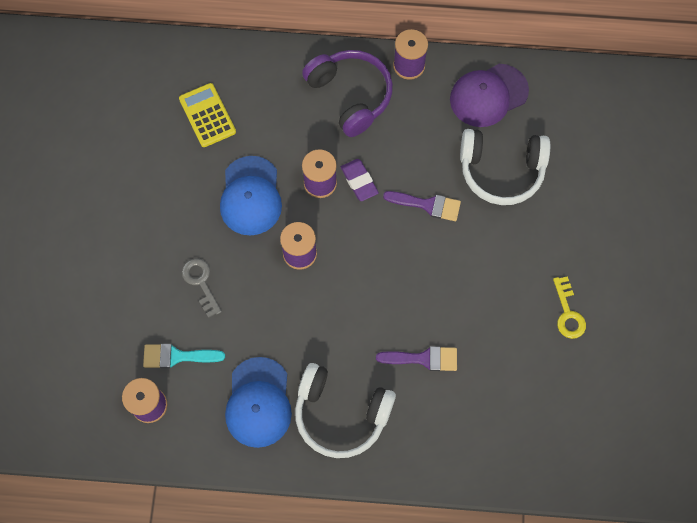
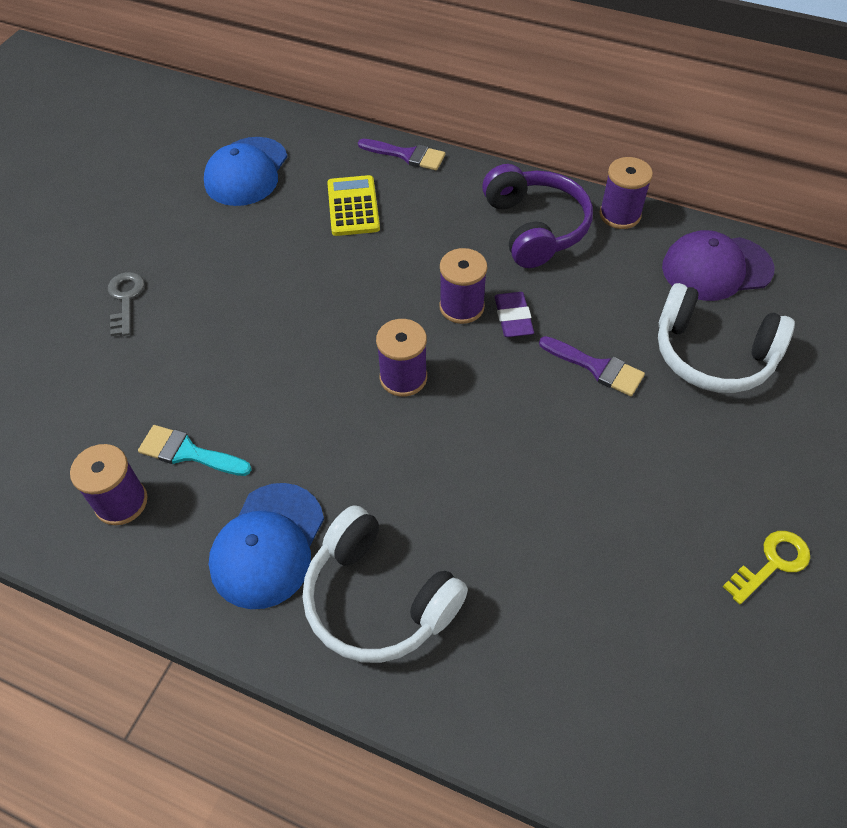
camera: 20 degrees right, 15 degrees down
(201, 282) = (261, 375): grey key -> grey key (125, 299)
(251, 196) = (368, 298): blue cap -> blue cap (246, 172)
(423, 358) = (528, 560): purple brush -> purple brush (407, 155)
(568, 313) = (772, 563): yellow key -> yellow key turned 135 degrees counterclockwise

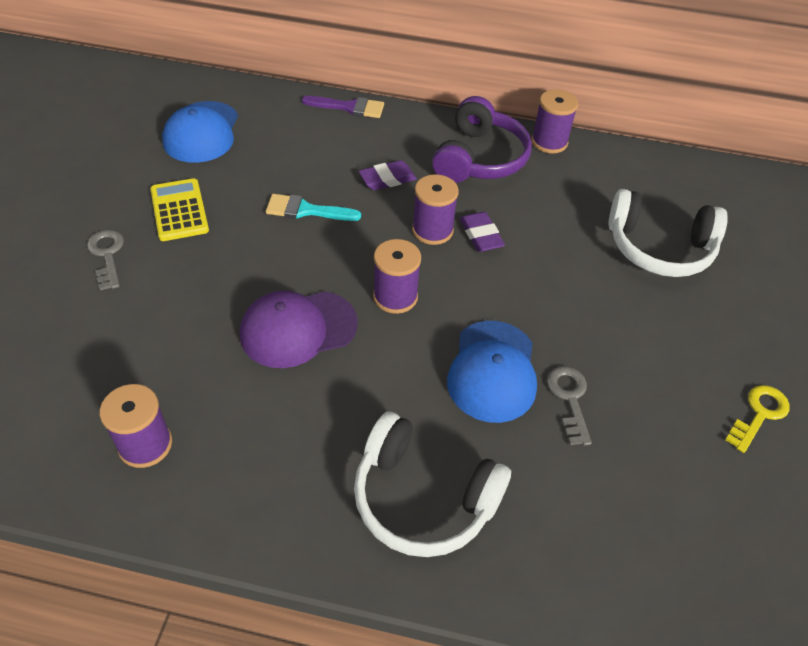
camera: 15 degrees left, 5 degrees down
(188, 453) = (203, 389): turquoise brush -> turquoise brush (306, 210)
(268, 545) = (304, 464): blue cap -> blue cap (492, 371)
(353, 206) = (310, 154): yellow calculator -> yellow calculator (179, 210)
(428, 242) = (387, 179): none -> purple eraser
(535, 227) = (479, 158): purple headphones -> purple headphones turned 45 degrees clockwise
(561, 515) = (569, 399): none -> grey key
(597, 367) = (565, 269): purple brush -> none
(716, 268) = (641, 178): purple cap -> purple cap (298, 329)

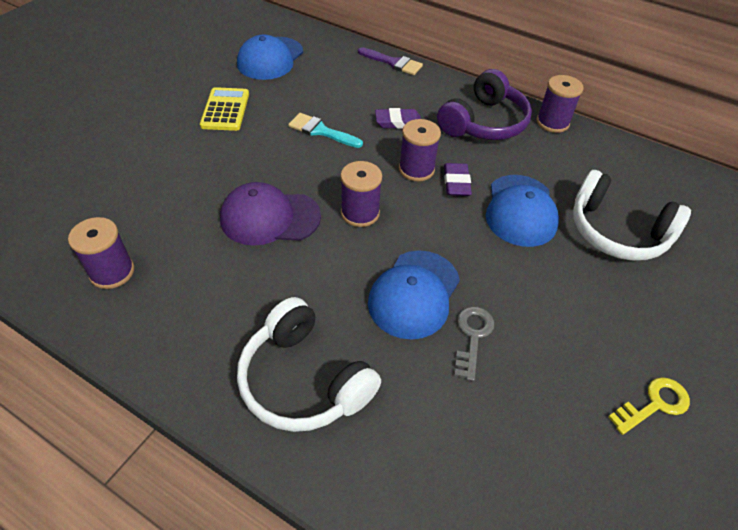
camera: 20 degrees right, 0 degrees up
(107, 255) = (157, 129): grey key -> none
(558, 250) = (520, 210): none -> blue cap

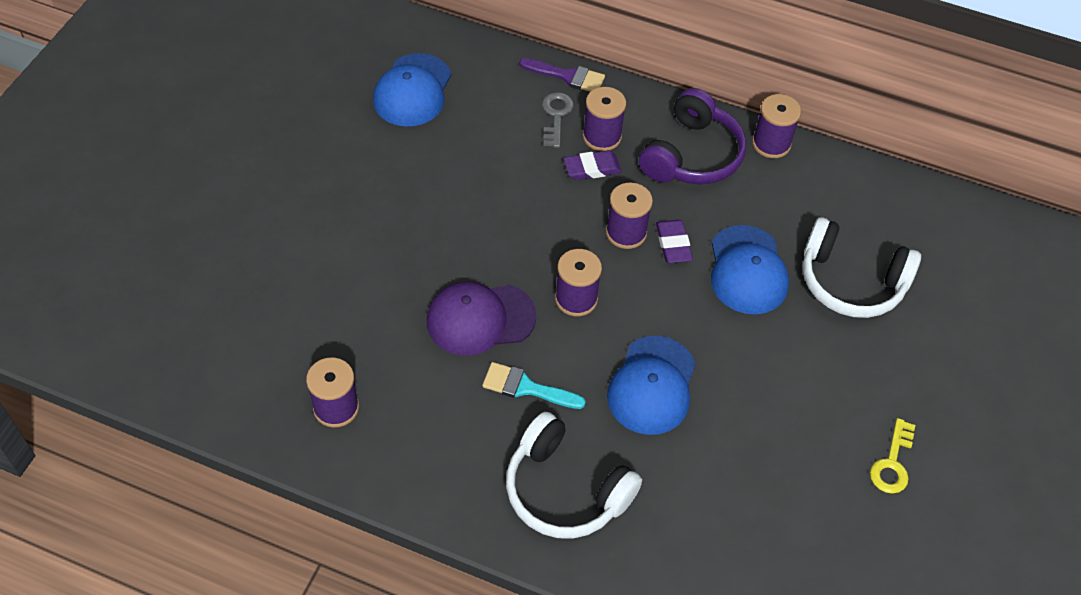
camera: 10 degrees left, 5 degrees up
(225, 110) = (383, 179): yellow calculator -> none
(321, 131) = (505, 194): turquoise brush -> turquoise brush (526, 387)
(411, 102) = (602, 137): none -> purple spool
(472, 336) = (717, 422): grey key -> grey key (556, 116)
(654, 404) = (892, 463): yellow key -> yellow key turned 150 degrees clockwise

